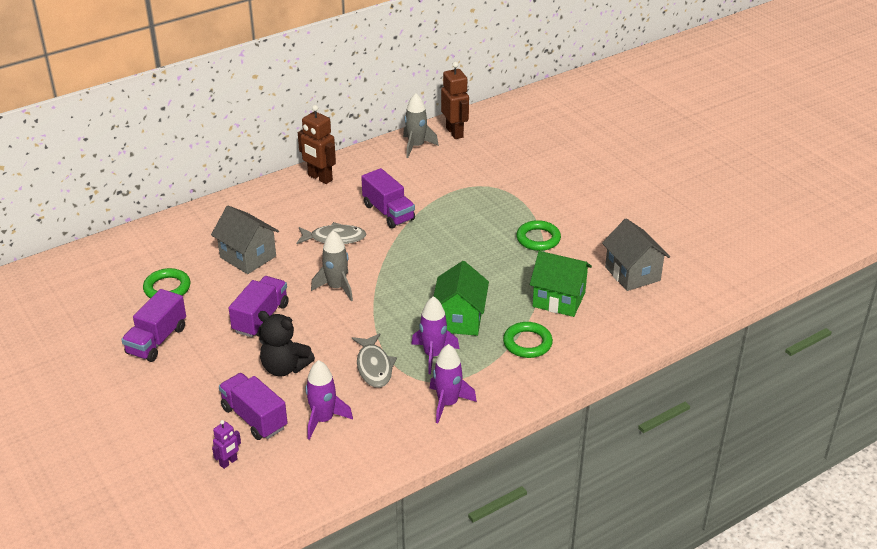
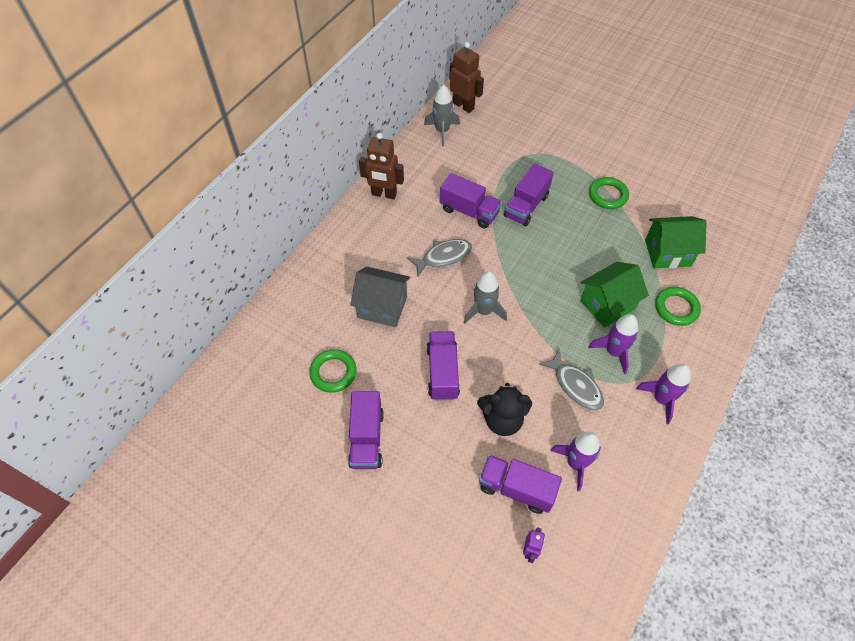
camera: 25 degrees left, 20 degrees up
(447, 224) = (526, 206): none -> purple truck
(459, 319) = (607, 305): green house -> green house turned 75 degrees clockwise
(632, 274) = (702, 205): grey house -> none

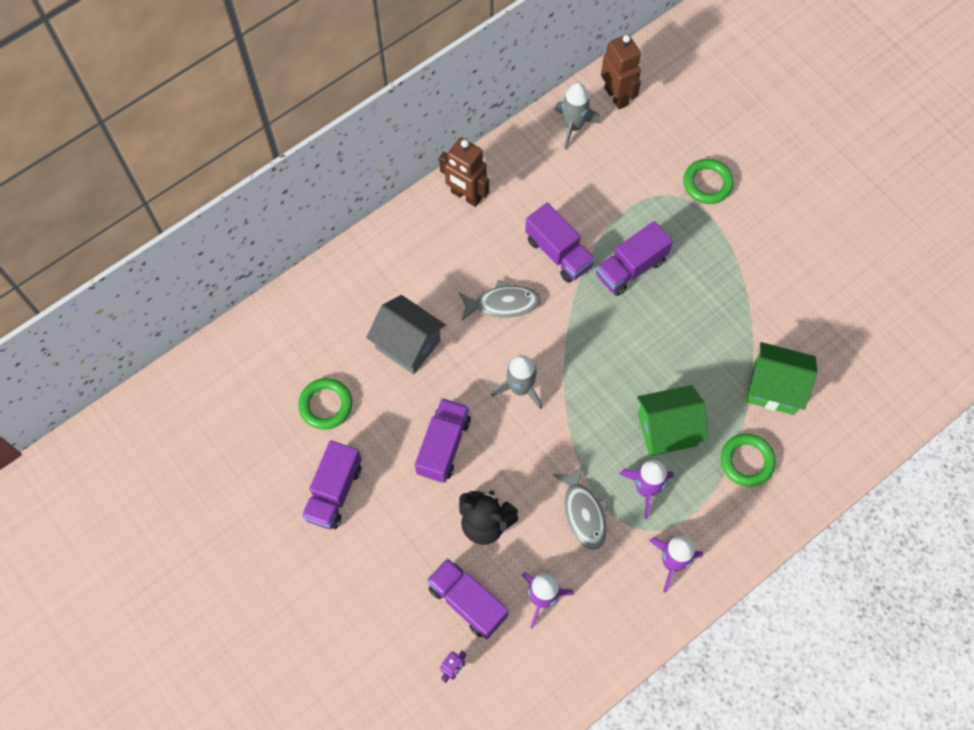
camera: 20 degrees right, 10 degrees up
(608, 195) = (739, 286): green ring -> green ring (707, 183)

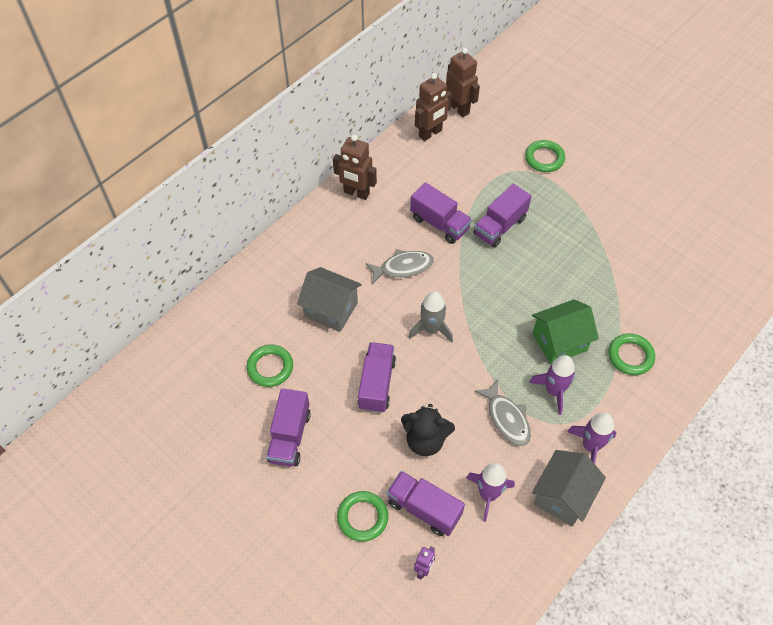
camera: 10 degrees left, 10 degrees down
(398, 600) = (362, 517): none -> green ring
(573, 126) = (430, 133): grey rocket -> brown robot
(625, 615) = (562, 496): none -> grey house
(774, 388) = (636, 297): green house -> none

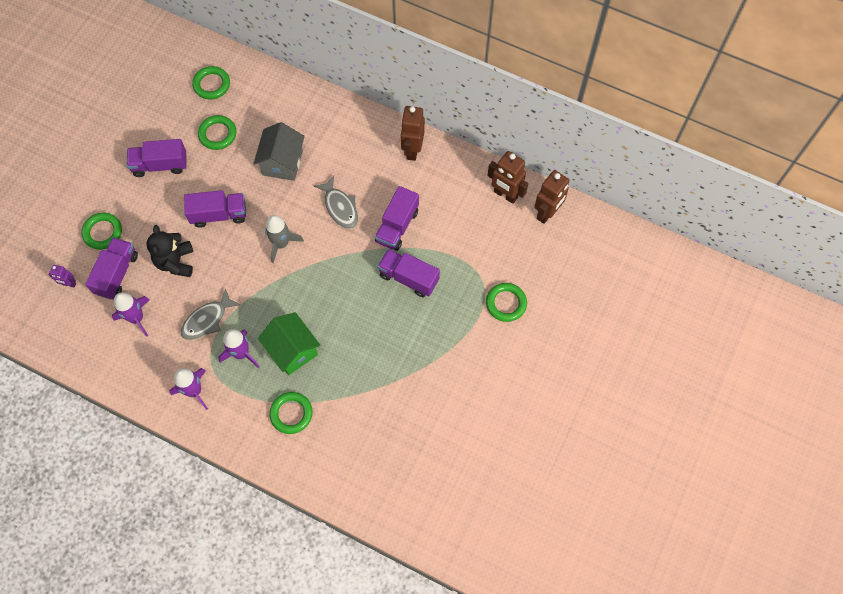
camera: 75 degrees right, 10 degrees up
(199, 362) = (211, 84): none -> green ring
(562, 496) = (145, 375): grey house -> none

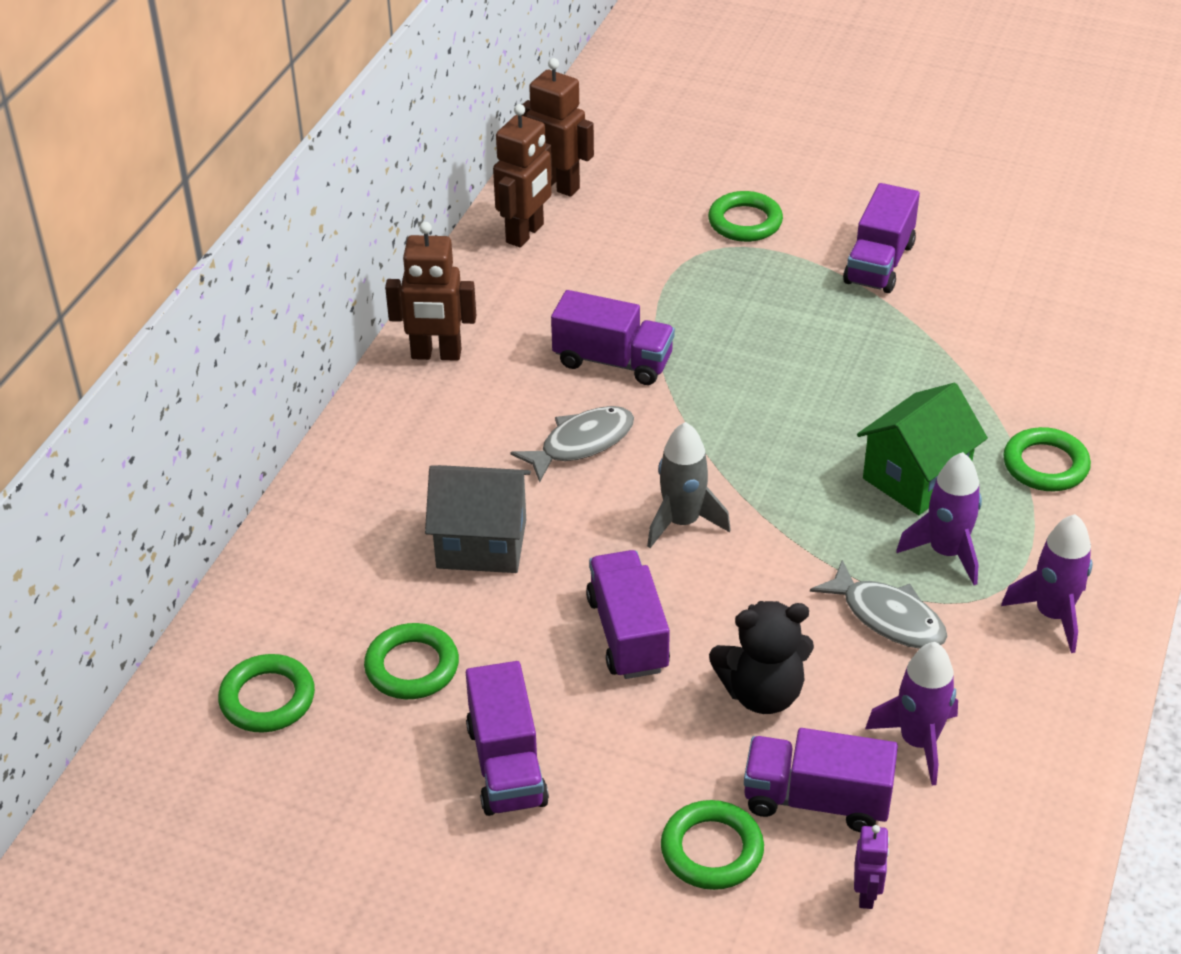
camera: 95 degrees left, 25 degrees down
(408, 278) = (721, 338): purple truck -> purple truck (879, 263)

